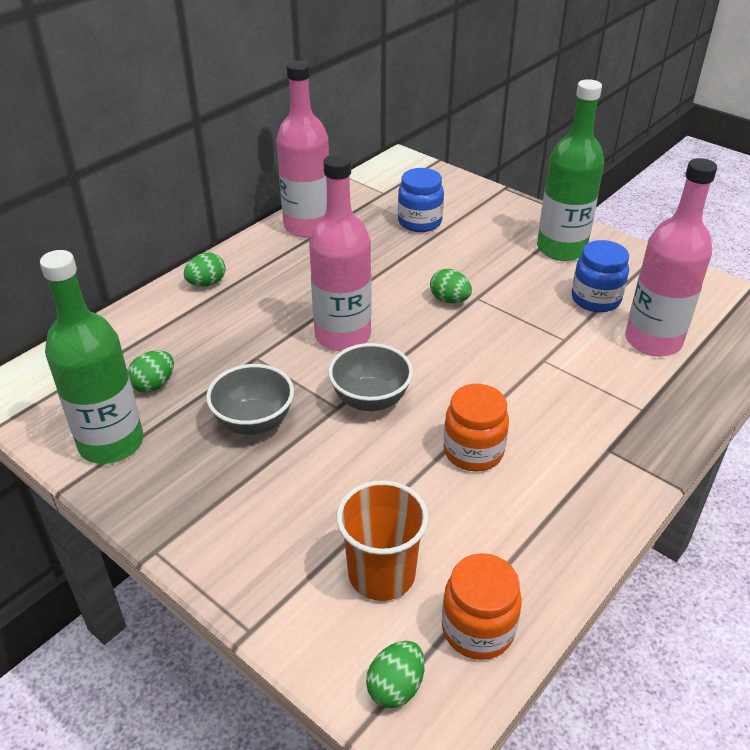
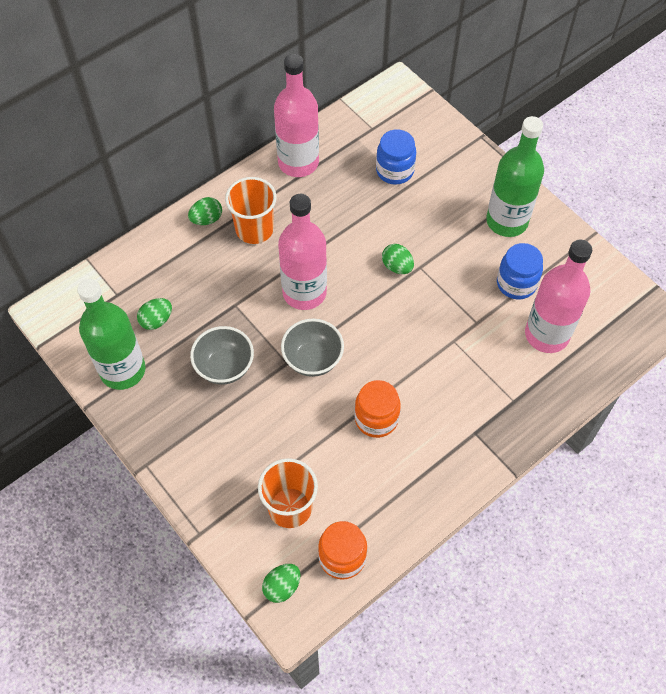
camera: 10 degrees right, 20 degrees up
(267, 286) = (254, 229): none -> orange cup

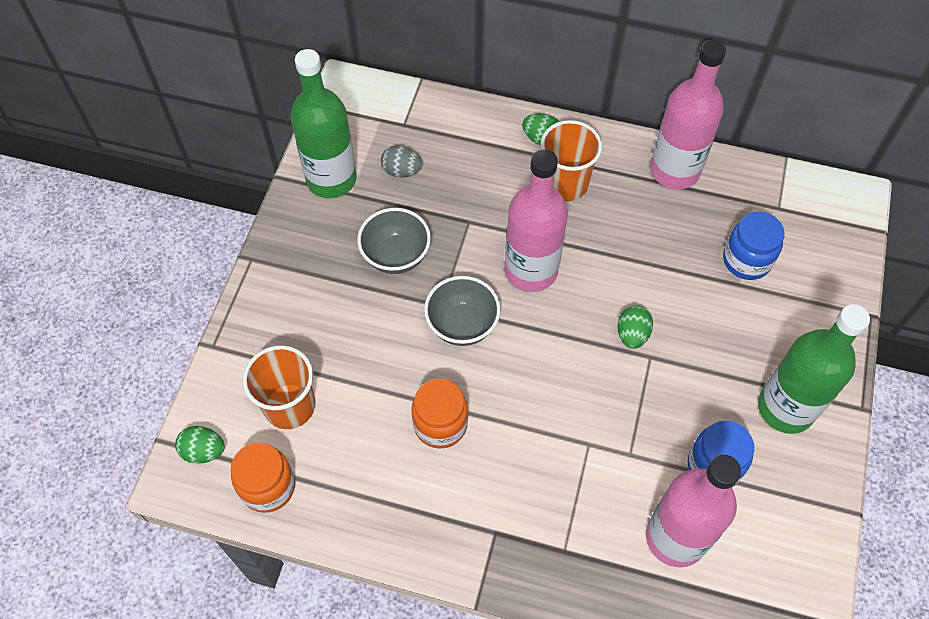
camera: 55 degrees right, 0 degrees up
(156, 320) = (402, 171): green egg -> grey egg

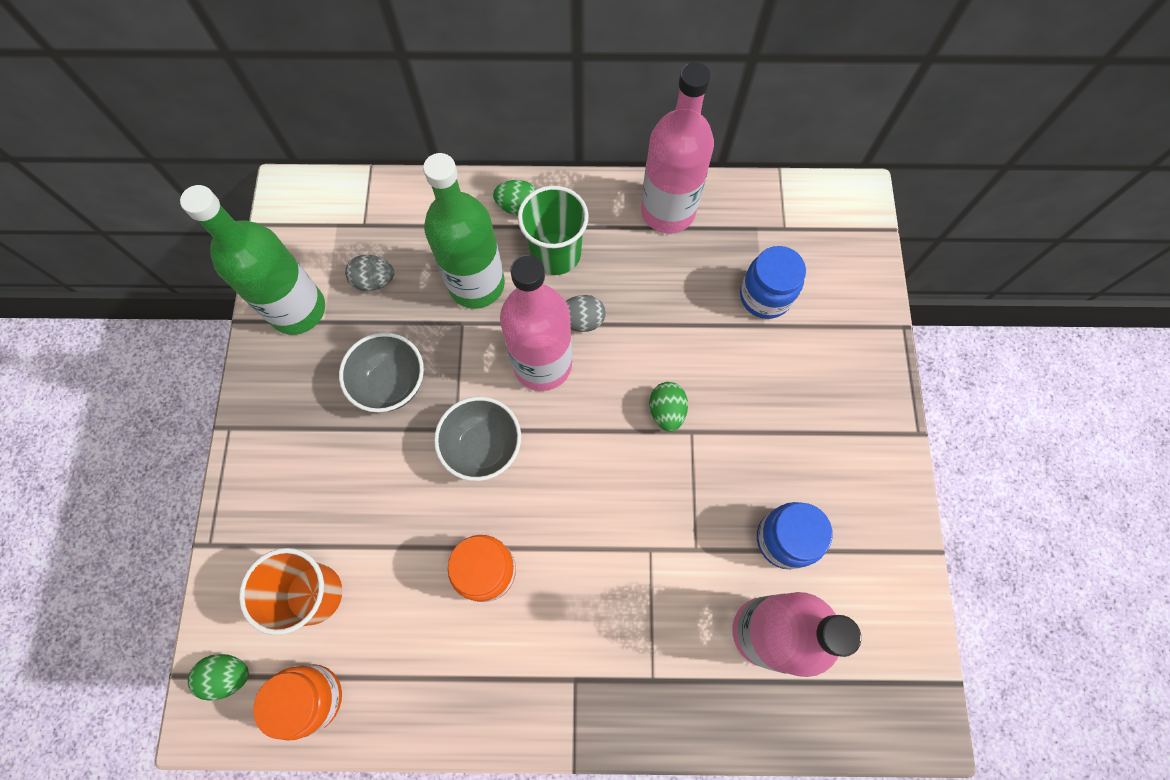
camera: 15 degrees left, 10 degrees up
(565, 184) = (556, 253): orange cup -> green cup
(574, 243) = (581, 321): none -> grey egg
(785, 408) = (842, 453): green bottle -> green bottle (476, 284)

